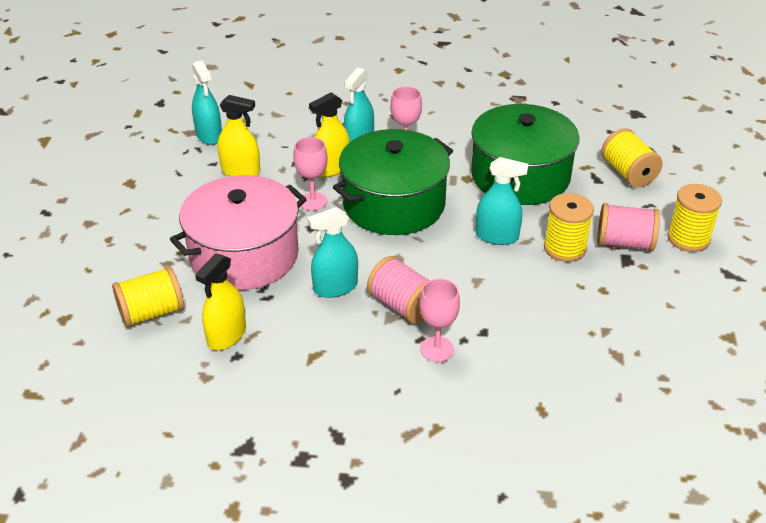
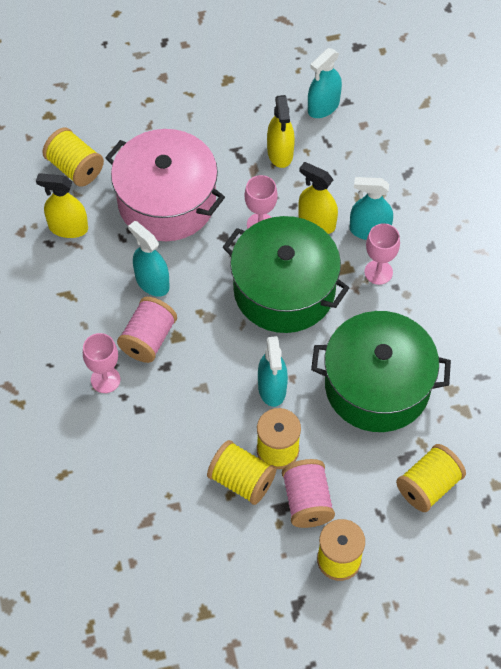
camera: 70 degrees right, 20 degrees up
(590, 278) = (241, 480): none -> yellow spool

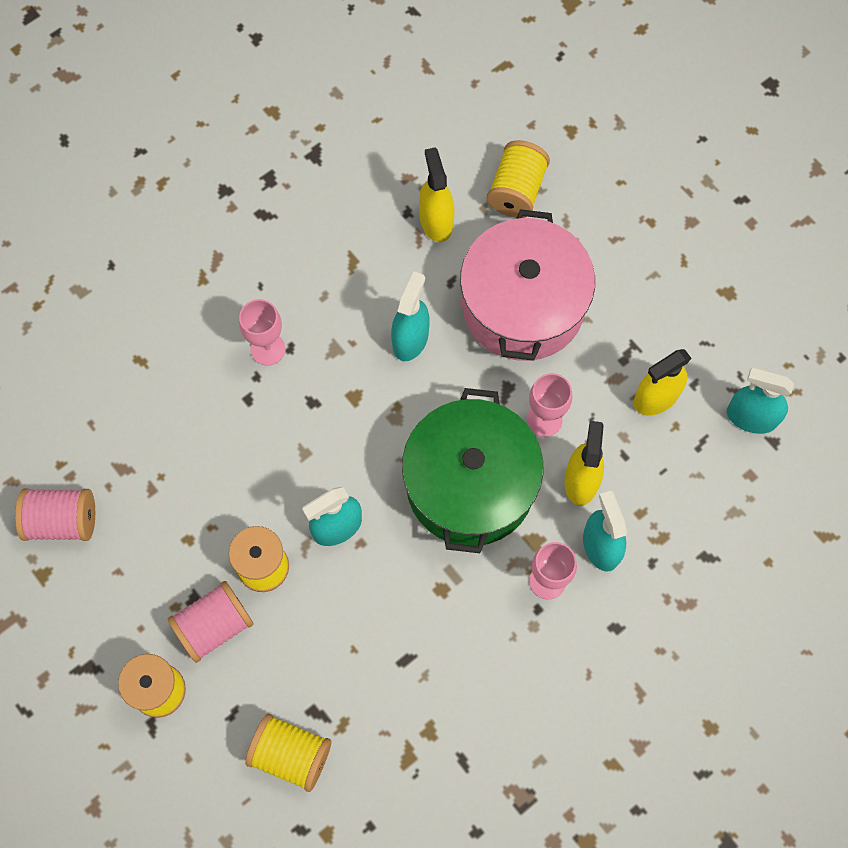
camera: 65 degrees right, 10 degrees up
(148, 339) = (337, 369): pink spool -> pink spool (62, 521)
(241, 480) = (210, 544): yellow spool -> none
(377, 386) = (394, 643): green pot -> none

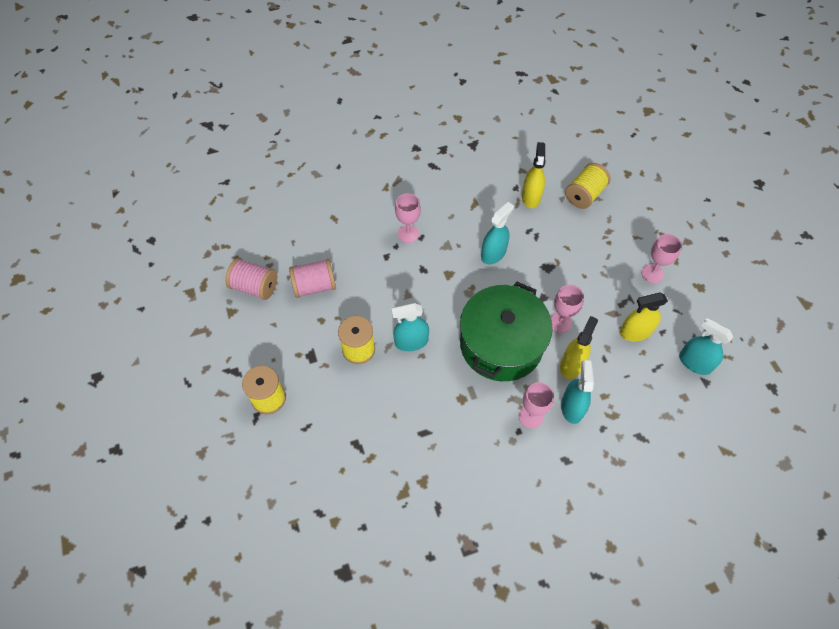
camera: 20 degrees right, 10 degrees down
(214, 626) = (316, 373): pink spool -> pink spool (315, 286)
(291, 754) = (331, 464): yellow spool -> none
(523, 305) = (568, 256): pink pot -> none
(654, 293) = (652, 273): none -> pink goblet

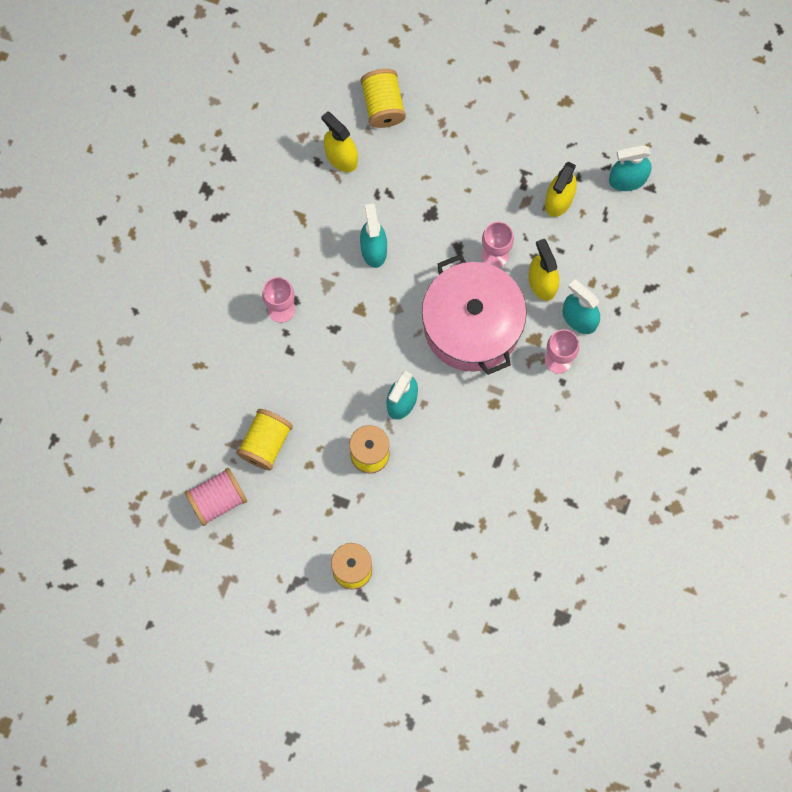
camera: 50 degrees left, 15 degrees up
(315, 286) = (266, 443): pink spool -> yellow spool
(501, 344) = (472, 325): green pot -> pink pot
(652, 273) = (517, 128): pink goblet -> none

